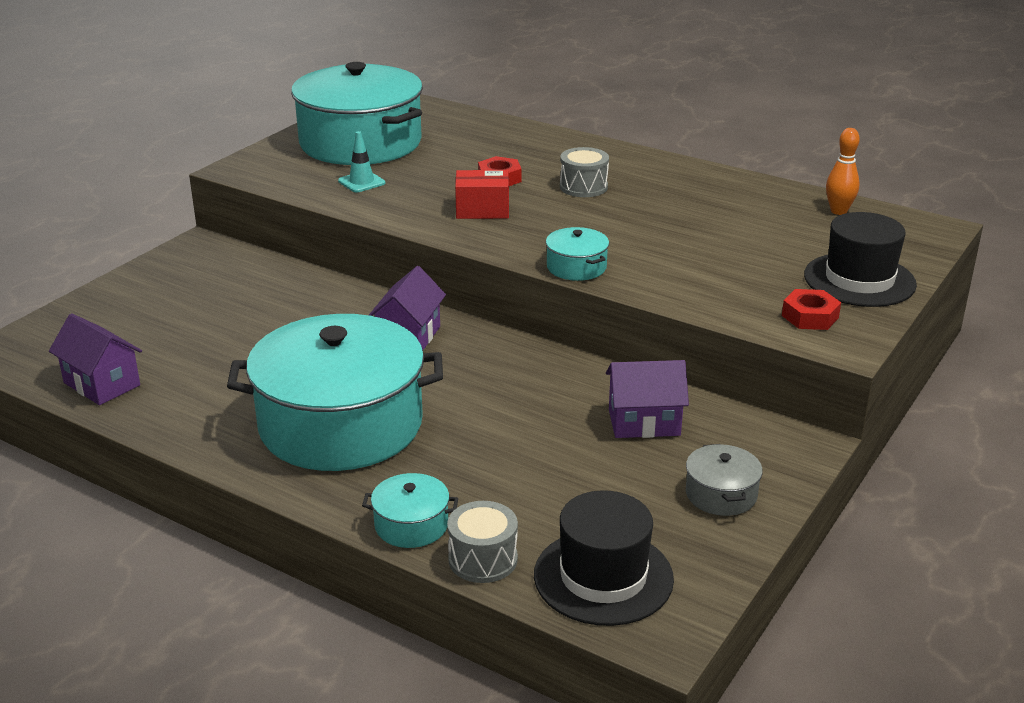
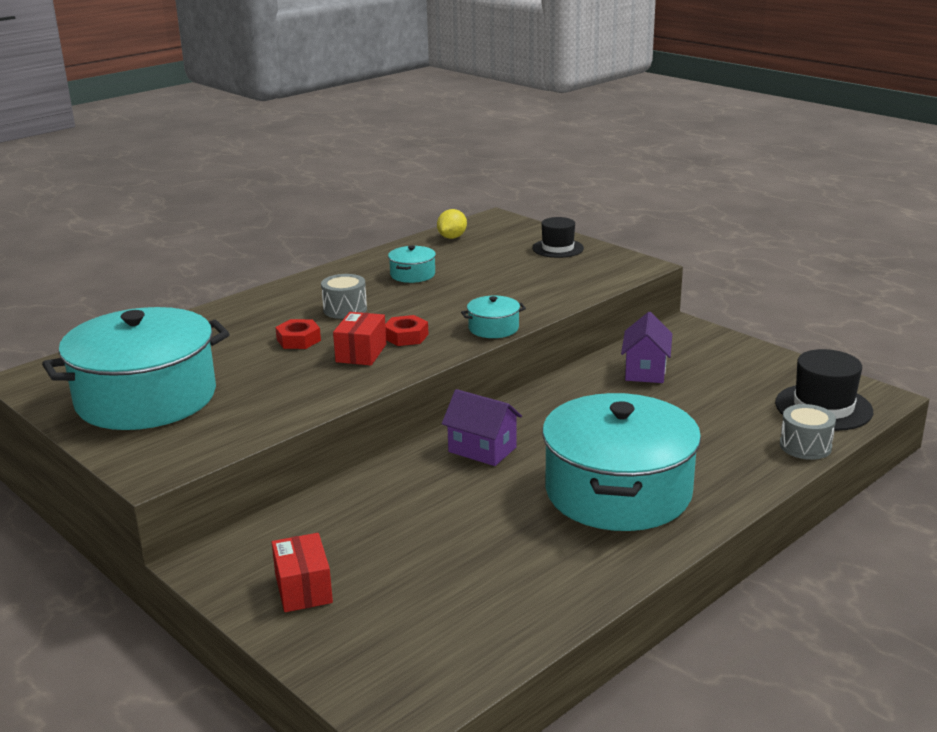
camera: 75 degrees left, 5 degrees down
(102, 384) = (501, 630): purple house -> none
(163, 290) = (303, 589): none -> red box
(361, 182) = (251, 403): turquoise traffic cone -> none
(411, 525) = (764, 470): turquoise pot -> turquoise pot (412, 274)
(721, 494) = (735, 359): grey pot -> none
(810, 316) = (602, 268): red nut -> red nut (406, 336)
(838, 211) = (452, 237): orange bowling pin -> yellow lemon
(859, 280) = (558, 248): black hat -> black hat, size x0.67

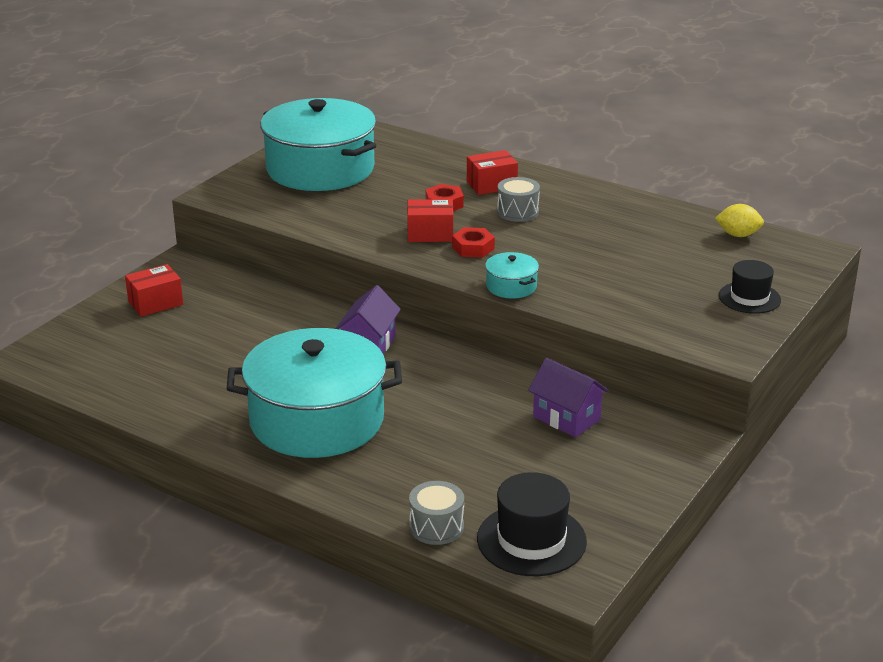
camera: 75 degrees right, 5 degrees up
(276, 314) = (491, 185): none -> red box
(412, 274) = (620, 229): turquoise pot -> none
(645, 371) = (566, 418): purple house -> purple house turned 45 degrees clockwise

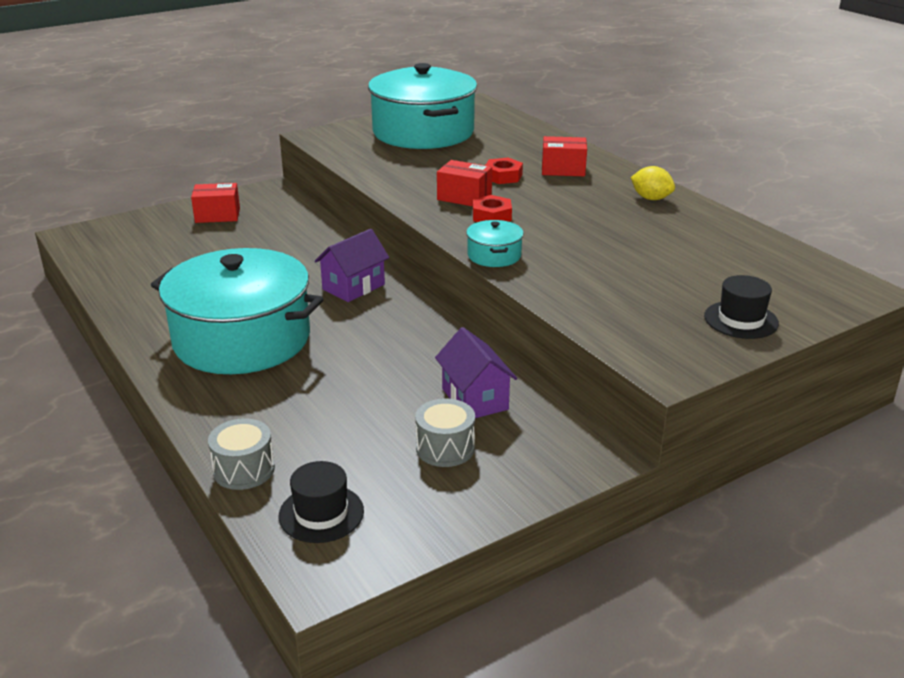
camera: 25 degrees right, 0 degrees up
(517, 212) = (565, 195): grey drum -> grey drum (445, 448)
(531, 540) = (321, 513): black hat -> black hat, size x0.67
(738, 235) = (781, 257): yellow lemon -> yellow lemon (651, 198)

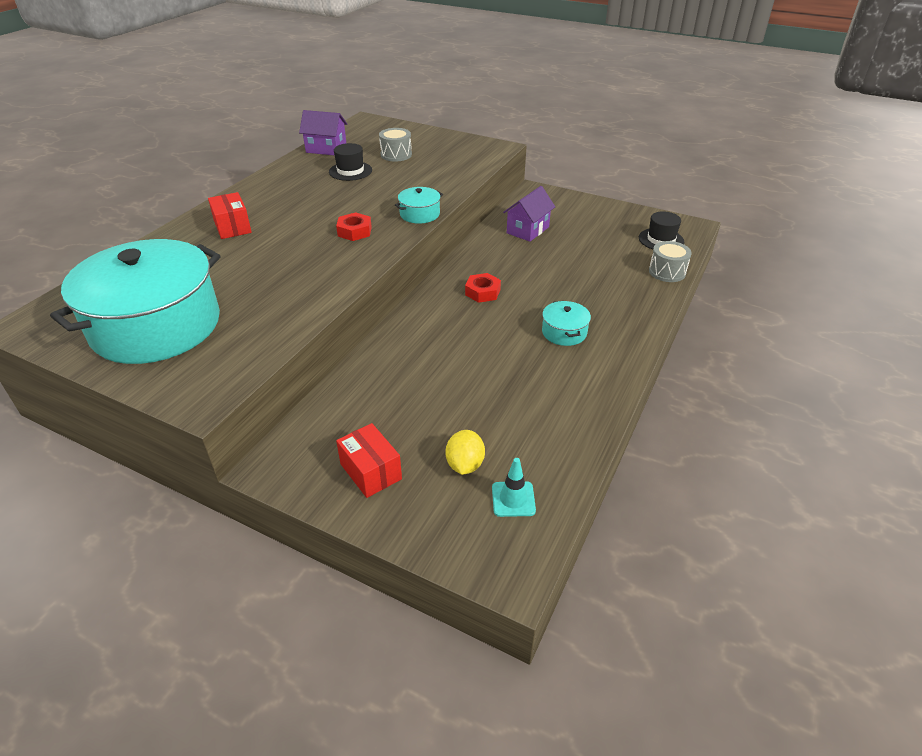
camera: 120 degrees left, 10 degrees up
(116, 252) = (513, 499): none -> turquoise traffic cone
(242, 339) = (564, 332): turquoise pot -> turquoise pot, size x0.41
(353, 287) = (446, 316): purple house -> purple house (326, 149)
(445, 448) = (577, 226): grey drum -> grey drum (396, 155)
(464, 197) = (326, 252): red box -> none
(503, 176) = (266, 248): red nut -> red nut (482, 292)
(651, 198) = (274, 185): yellow lemon -> yellow lemon (465, 464)
(741, 320) = (428, 140): black hat -> black hat (350, 171)

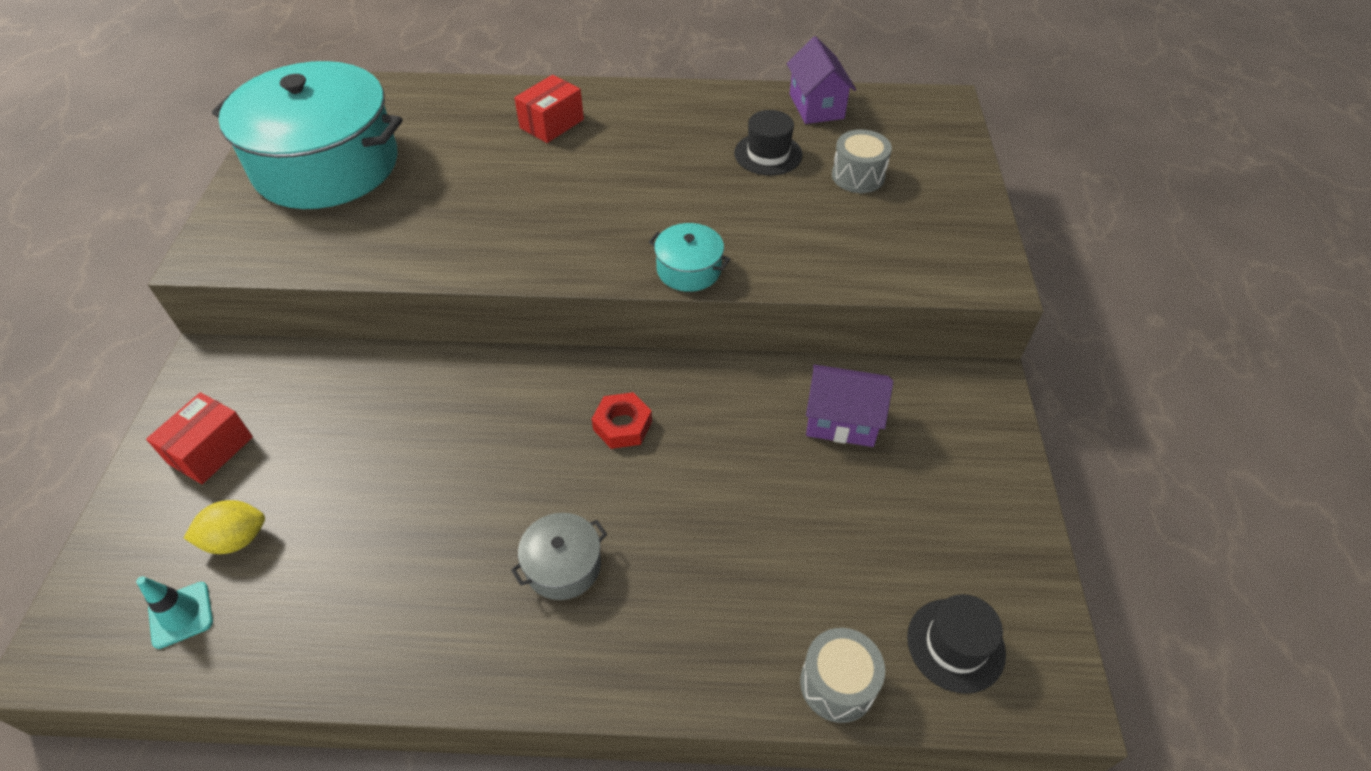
camera: 65 degrees right, 10 degrees up
(354, 231) = (601, 226): red nut -> none
(564, 332) = (563, 565): turquoise pot -> grey pot

